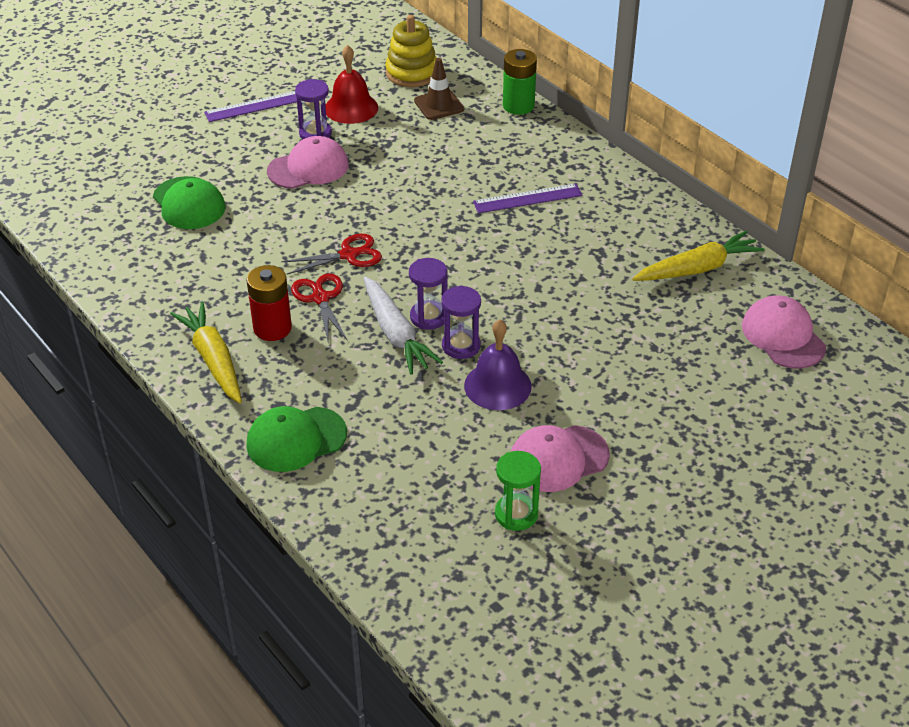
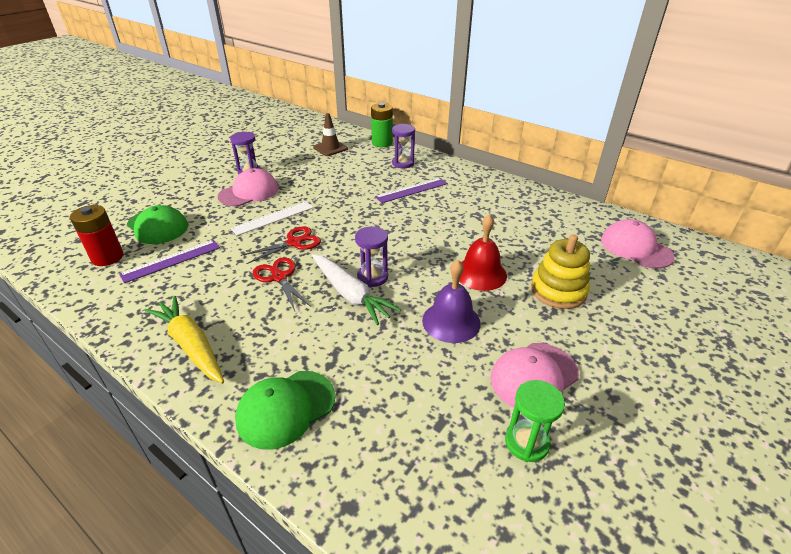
camera: 15 degrees left, 5 degrees down
(255, 106) = (203, 162): purple ruler -> purple ruler (171, 261)
(272, 328) = (242, 308): red battery -> red battery (107, 257)
(331, 214) = (273, 218): none -> white ruler
(351, 108) = (271, 156): red bell -> red bell (480, 273)
(412, 73) = (307, 134): yellow stacking toy -> yellow stacking toy (558, 291)
(461, 346) = (407, 295): purple hourglass -> purple hourglass (403, 163)
(697, 268) = (549, 215): yellow carrot -> none

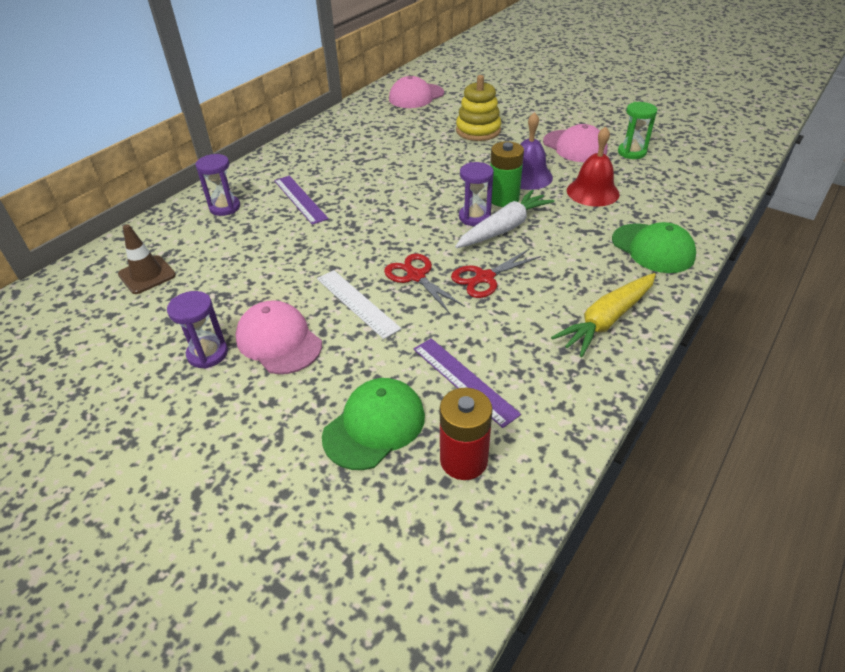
camera: 90 degrees left, 5 degrees up
(382, 143) = (150, 227): green battery -> green battery (503, 199)
(480, 273) = (460, 162): red bell -> red bell (592, 192)

